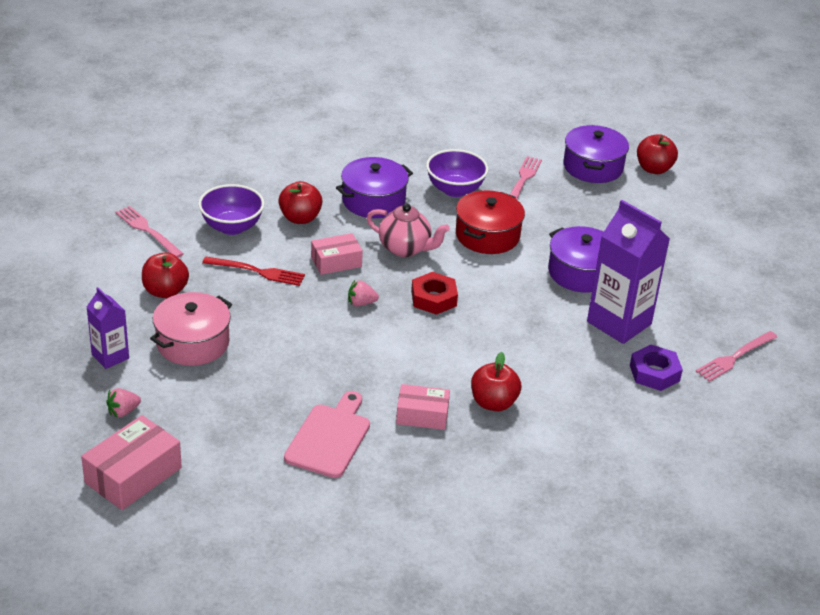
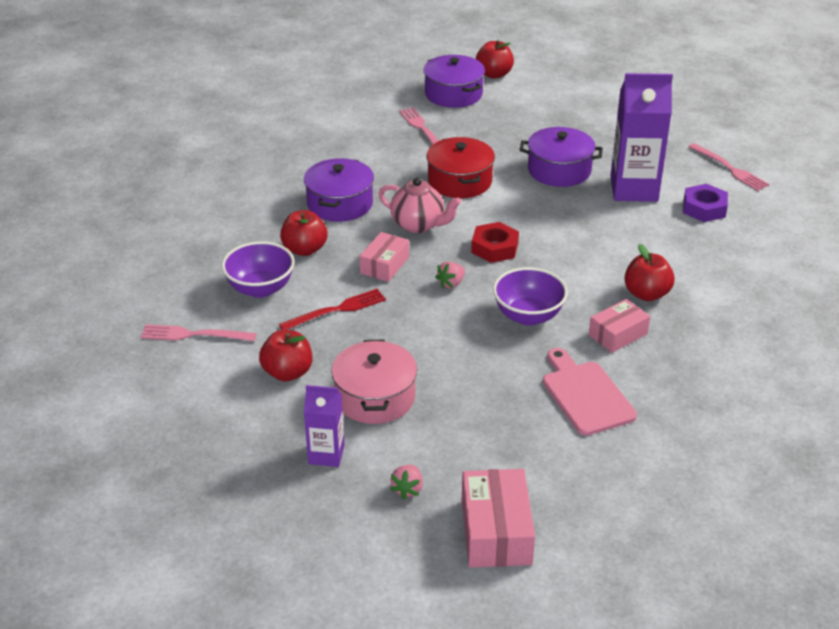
camera: 40 degrees left, 0 degrees up
(405, 248) = (418, 225): pink teapot -> pink teapot turned 45 degrees clockwise
(455, 190) = (386, 162): purple bowl -> purple bowl (528, 316)
(734, 357) = (730, 169): pink fork -> pink fork turned 45 degrees counterclockwise

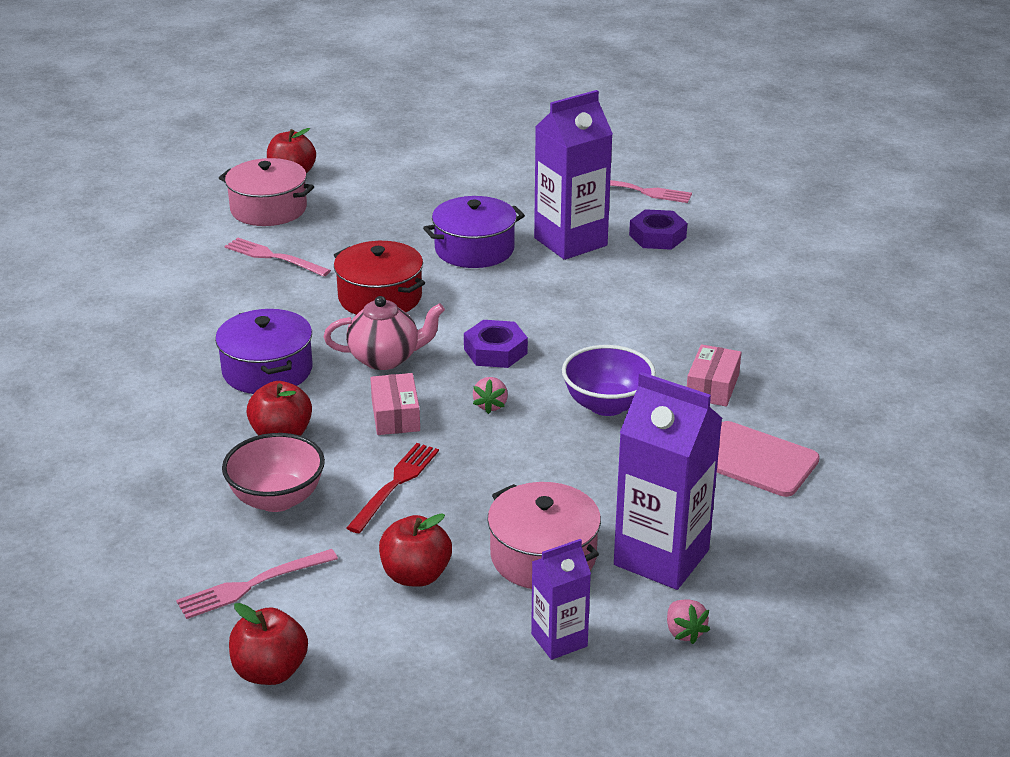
camera: 35 degrees left, 5 degrees down
(260, 288) = (277, 499): purple bowl -> pink bowl
(448, 434) = (661, 557): none -> purple carton
(453, 94) = (269, 209): purple pot -> pink pot
(494, 248) = (495, 351): red nut -> purple nut
(496, 531) = (815, 628): pink box -> none
(646, 294) = (695, 337): red apple -> red apple (270, 671)

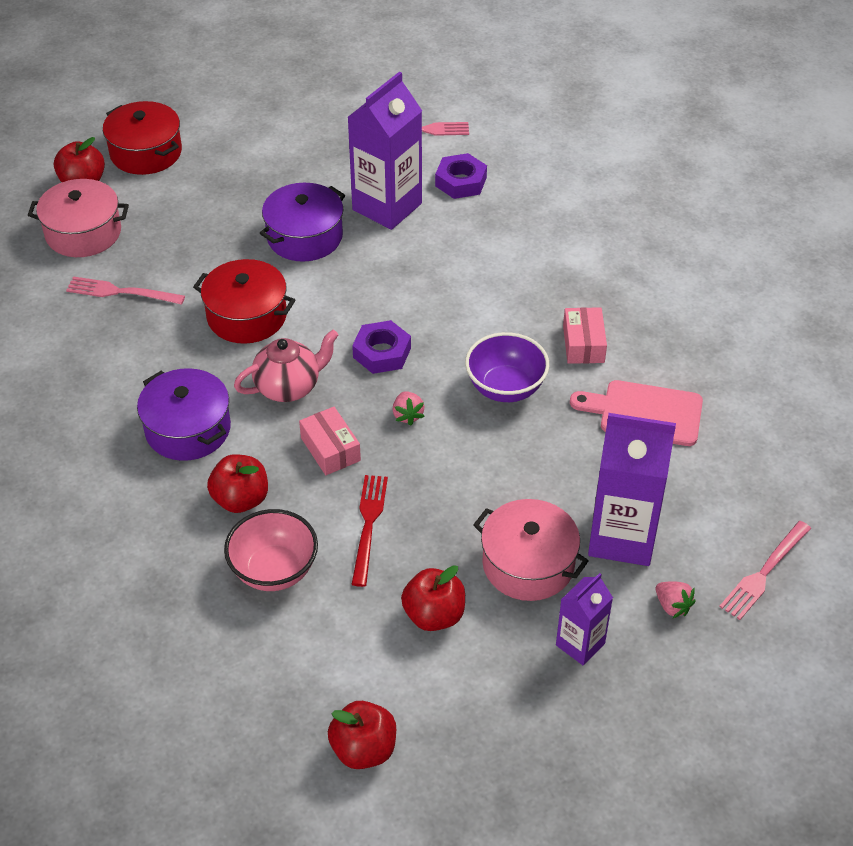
camera: 20 degrees left, 15 degrees up
(252, 585) = (301, 667): pink fork -> pink fork (764, 573)
(364, 163) = (146, 152): none -> red pot

